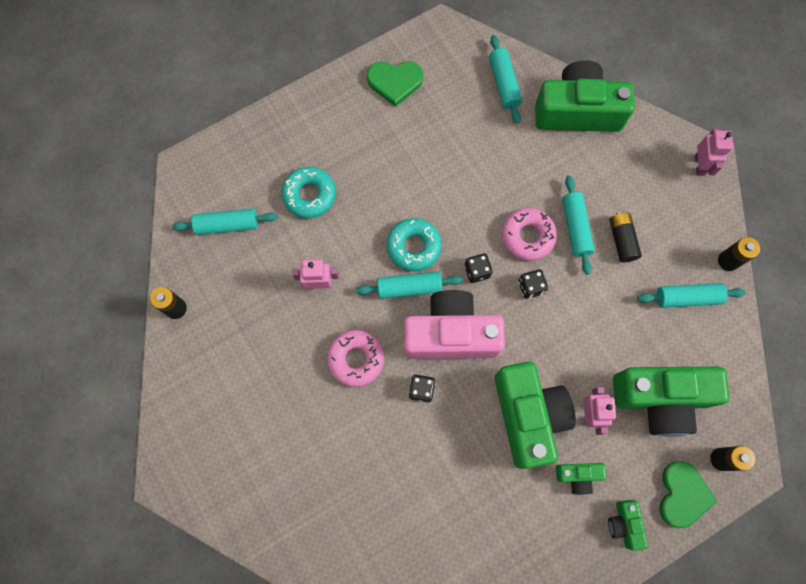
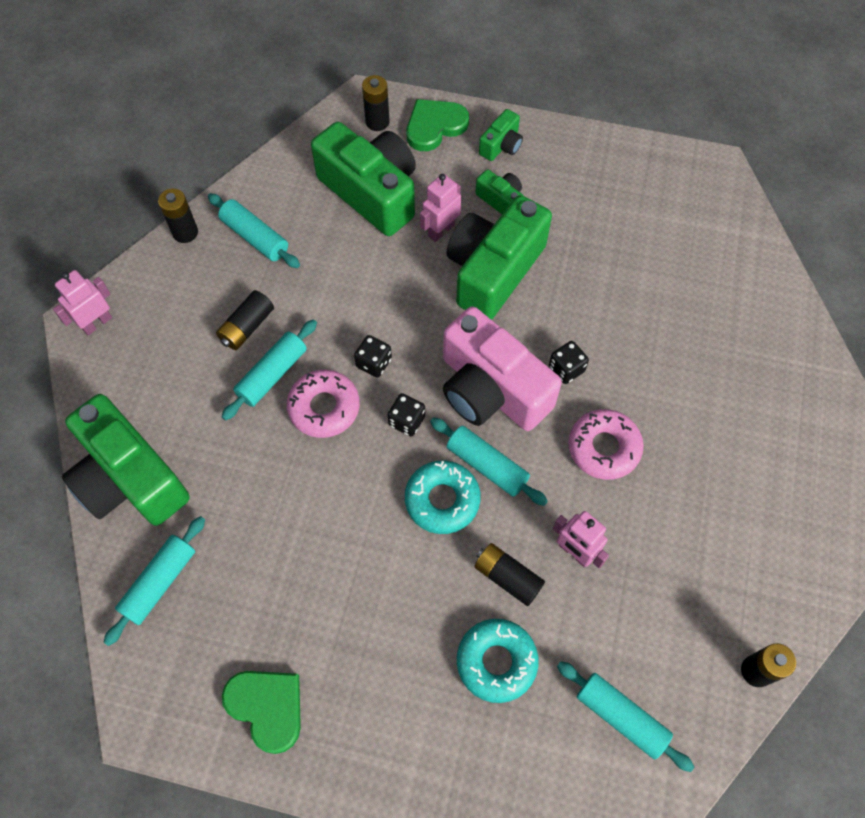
camera: 135 degrees left, 10 degrees down
(342, 239) = (507, 577): none -> black battery

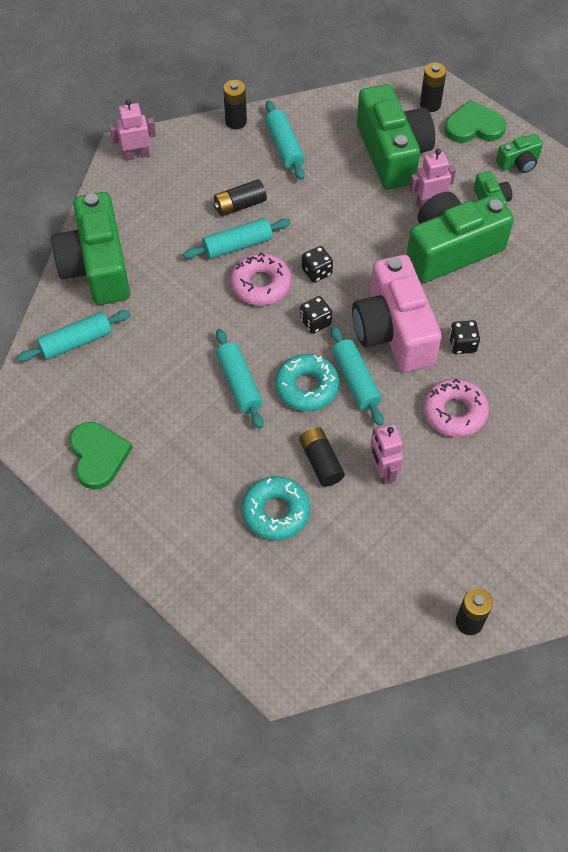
camera: 30 degrees right, 5 degrees down
(621, 717) = (343, 596): turquoise rolling pin -> turquoise rolling pin (239, 384)

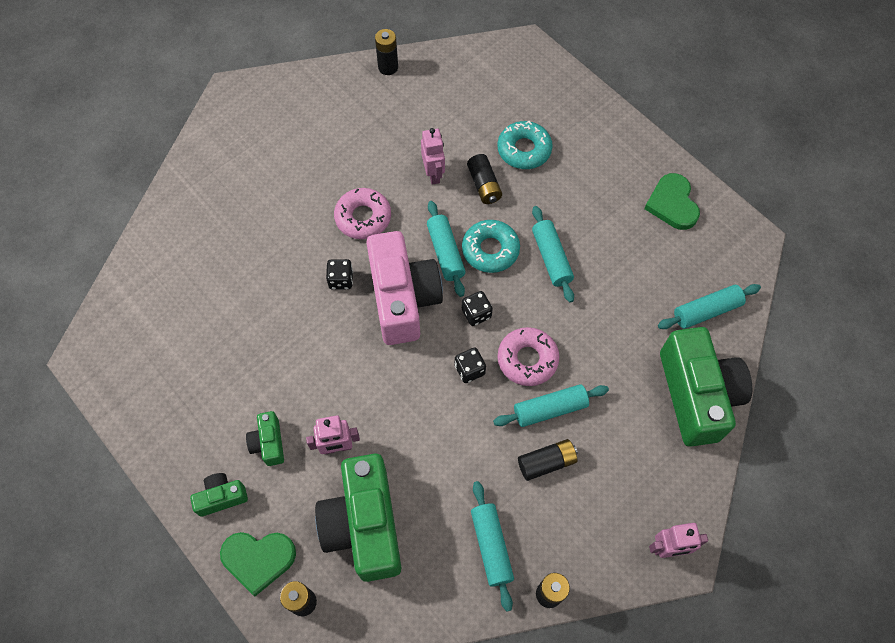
camera: 175 degrees left, 5 degrees up
(451, 249) = (327, 385): green camera -> none

